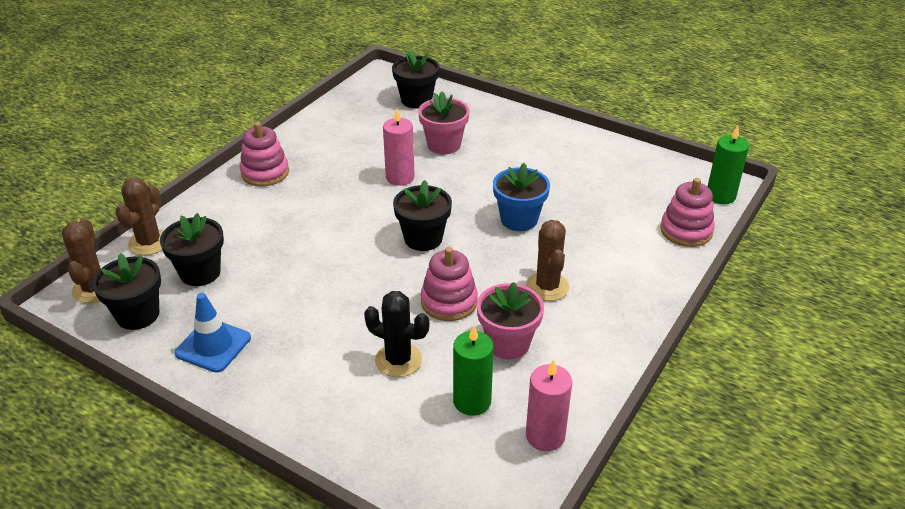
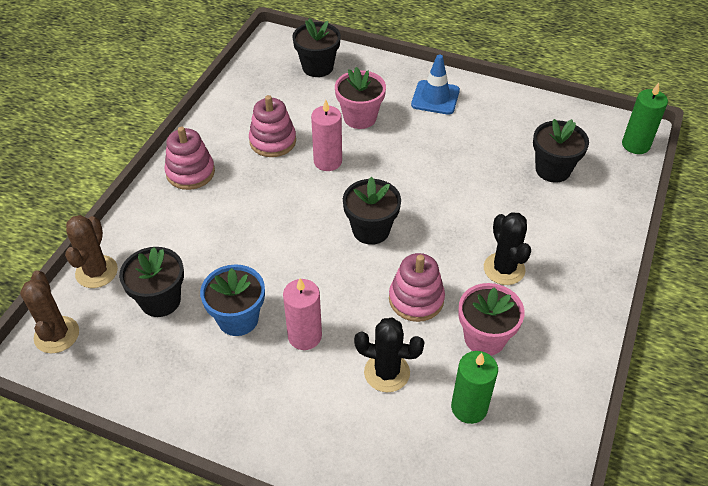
camera: 10 degrees left, 10 degrees up
(138, 315) = (112, 359): black flower pot -> black flower pot (553, 170)
(213, 346) = (200, 384): blue traffic cone -> blue traffic cone (435, 98)
(519, 219) = (456, 196): blue flower pot -> blue flower pot (238, 319)
(545, 436) = (546, 434): pink candle -> pink candle (304, 336)
(547, 287) = (504, 269): brown cactus -> black cactus
(686, 231) = (614, 188): pink stacking toy -> pink stacking toy (273, 141)

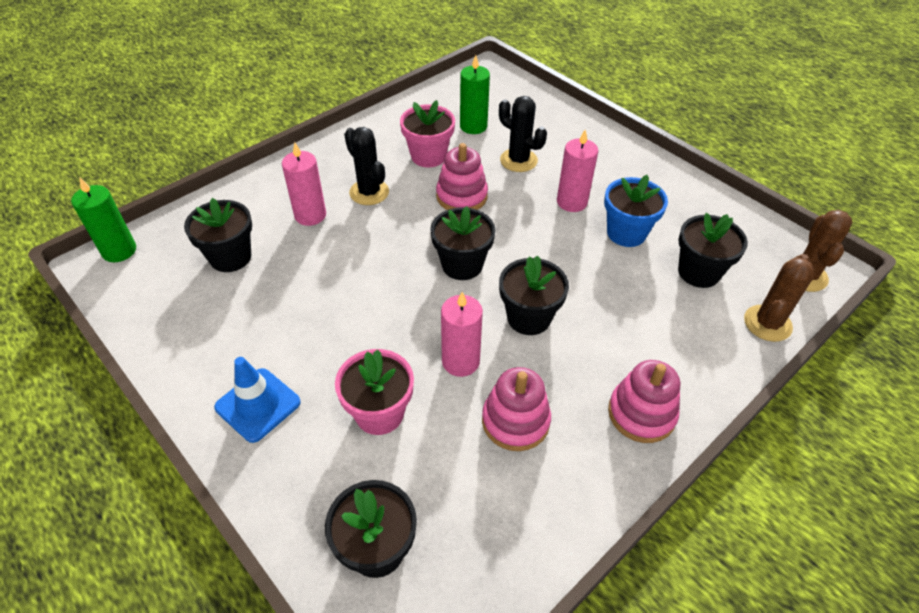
camera: 155 degrees left, 0 degrees up
(294, 207) = (529, 318): none -> black flower pot
(504, 269) = (369, 192): black cactus -> black cactus turned 45 degrees counterclockwise
(531, 226) = (310, 215): none -> pink candle

